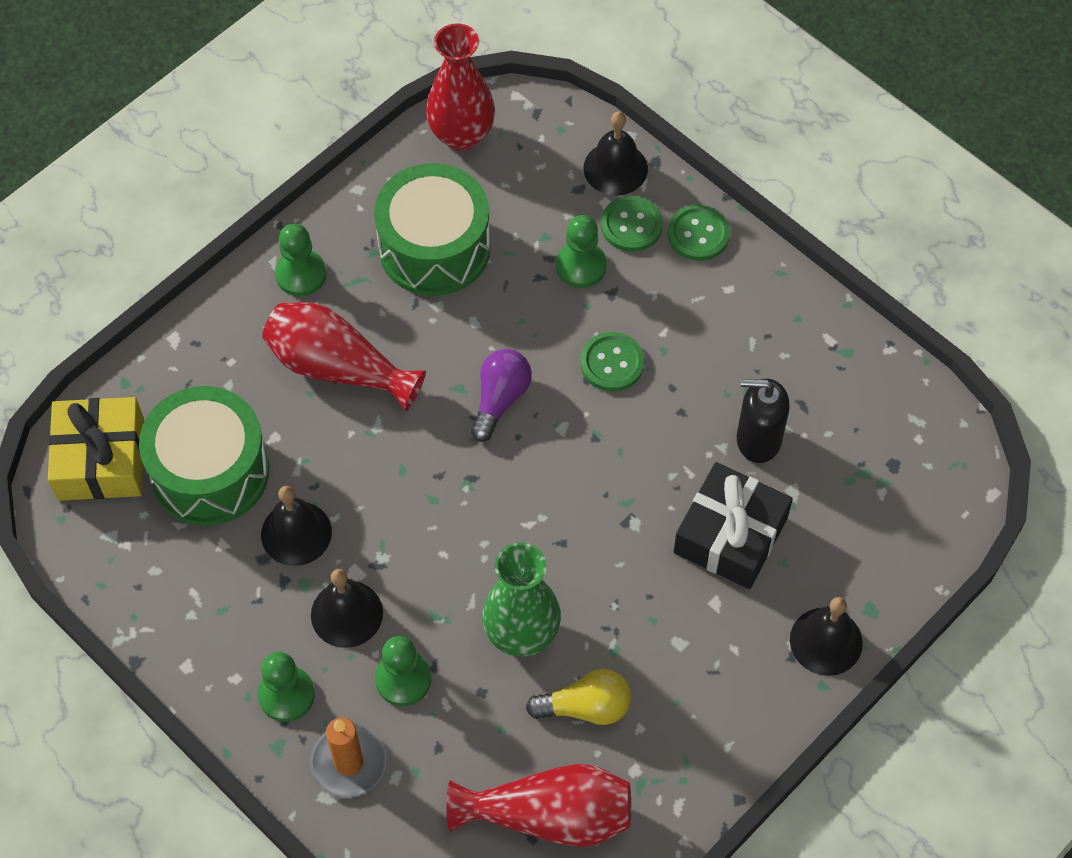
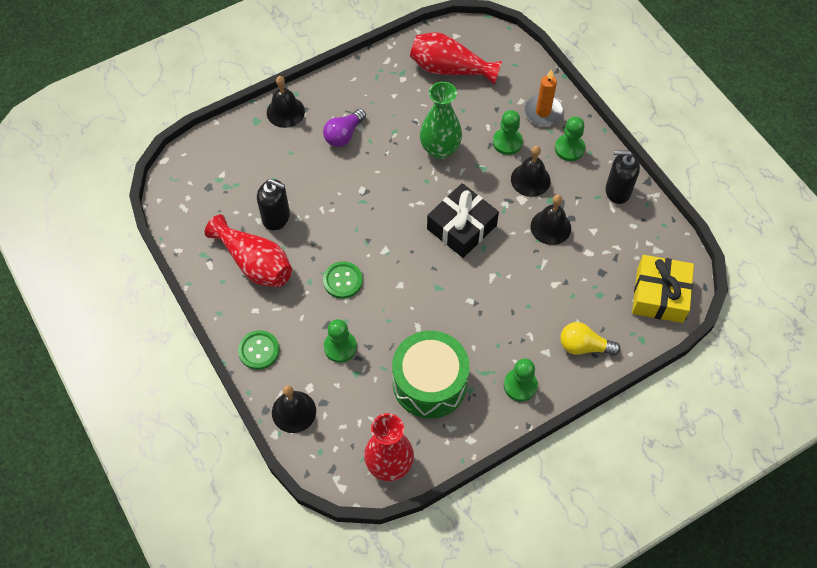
camera: 165 degrees left, 0 degrees up
(188, 629) = (617, 191): none -> black soap dispenser
(210, 472) = (595, 272): green drum -> none
(337, 367) = (508, 317): red vase -> red vase (255, 263)
(500, 399) = (415, 275): purple light bulb -> purple light bulb (344, 135)
(585, 707) = (418, 110): yellow light bulb -> yellow light bulb (584, 346)
(631, 225) = (298, 367): green button -> none
(730, 535) = (313, 172): black gift -> black gift (462, 227)

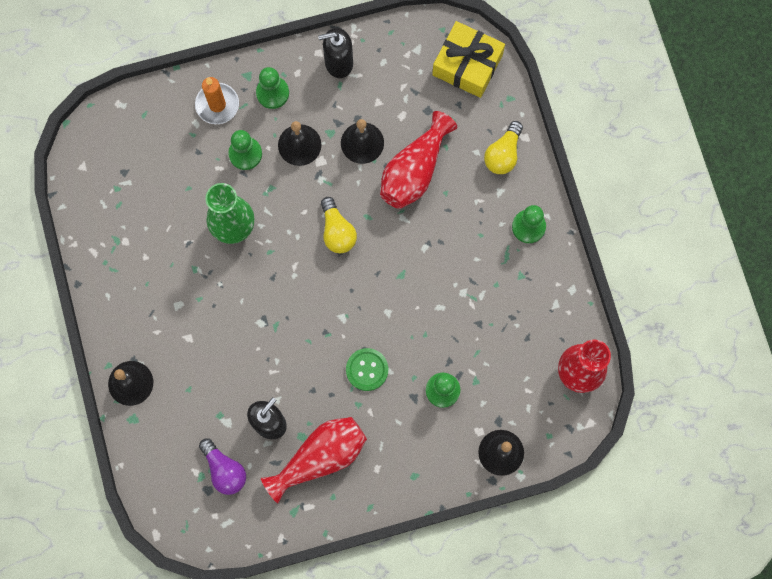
camera: 75 degrees left, 15 degrees up
(259, 350) = (425, 474): green button -> none
(344, 135) = (182, 325): purple light bulb -> purple light bulb (224, 470)
(429, 383) = (504, 312): green drum -> none
(450, 69) = (128, 186): red vase -> red vase (414, 171)
(462, 227) = (337, 231): black gift -> yellow light bulb
(617, 191) = (338, 63): black soap dispenser -> black soap dispenser turned 60 degrees clockwise

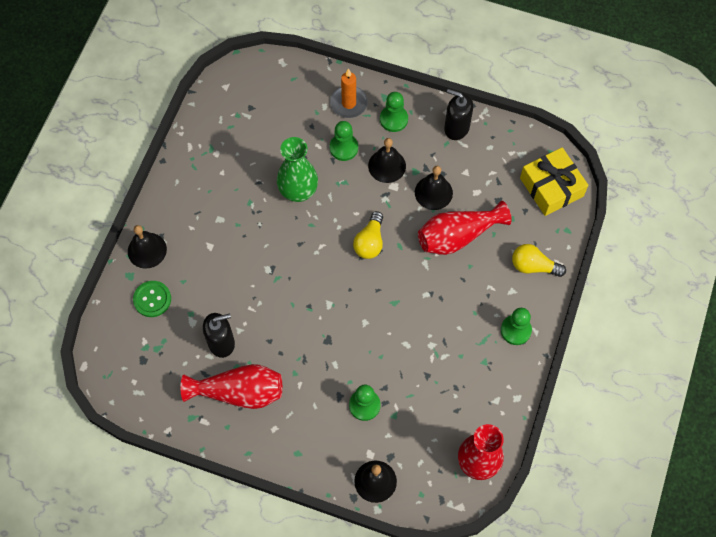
camera: 35 degrees right, 10 degrees down
(224, 470) = (165, 354): purple light bulb -> none
(367, 369) = (319, 353): green button -> green button (152, 299)
(503, 154) = (533, 266): yellow light bulb -> yellow light bulb turned 45 degrees clockwise

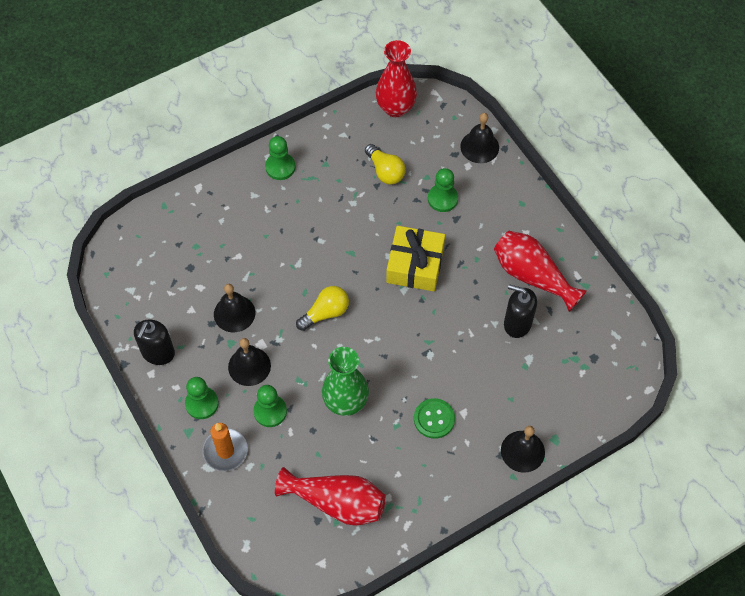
camera: 140 degrees left, 5 degrees down
(152, 299) = (549, 403): green button -> green button (434, 419)
(456, 128) = (158, 353): black soap dispenser -> black soap dispenser turned 45 degrees clockwise
(458, 236) = (251, 264): red vase -> red vase (336, 502)
(533, 266) = (218, 199): yellow light bulb -> yellow light bulb (385, 171)
(551, 187) = (138, 245): yellow gift -> yellow gift (415, 265)

